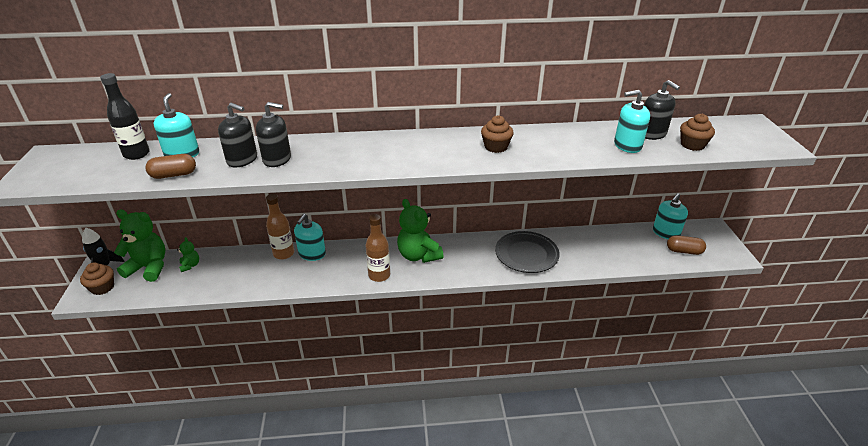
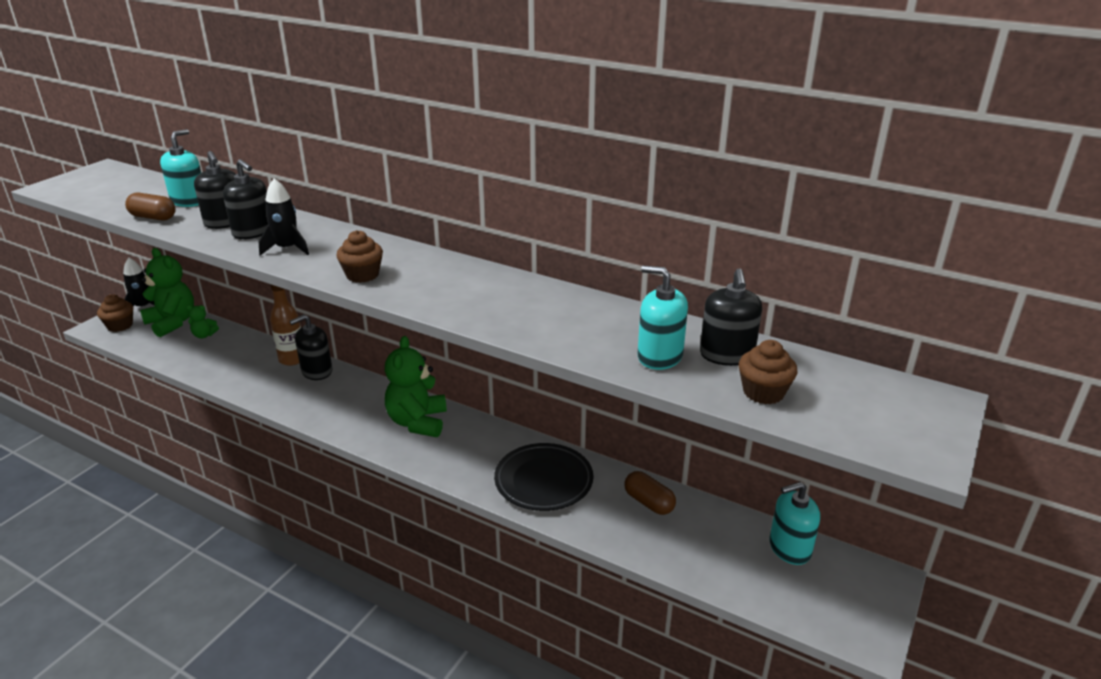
camera: 35 degrees right, 5 degrees down
(136, 154) = (158, 189): black bottle -> none
(190, 265) = (204, 335): green teddy bear -> green teddy bear turned 75 degrees clockwise
(312, 254) = (316, 371): turquoise soap dispenser -> black soap dispenser
(323, 161) = (287, 249): none -> black rocket
(379, 275) = (350, 424): brown bottle -> none
(496, 147) = (485, 296): brown cupcake -> brown cupcake (362, 275)
(684, 251) = (784, 587): brown capsule -> brown capsule (649, 502)

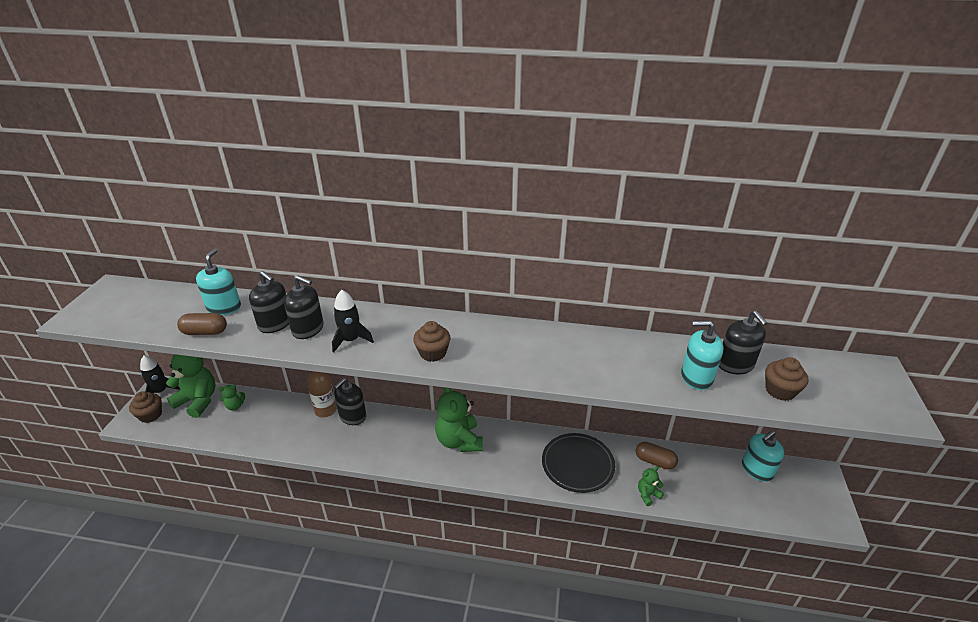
camera: 20 degrees left, 5 degrees up
(612, 535) = (648, 495): none -> green teddy bear

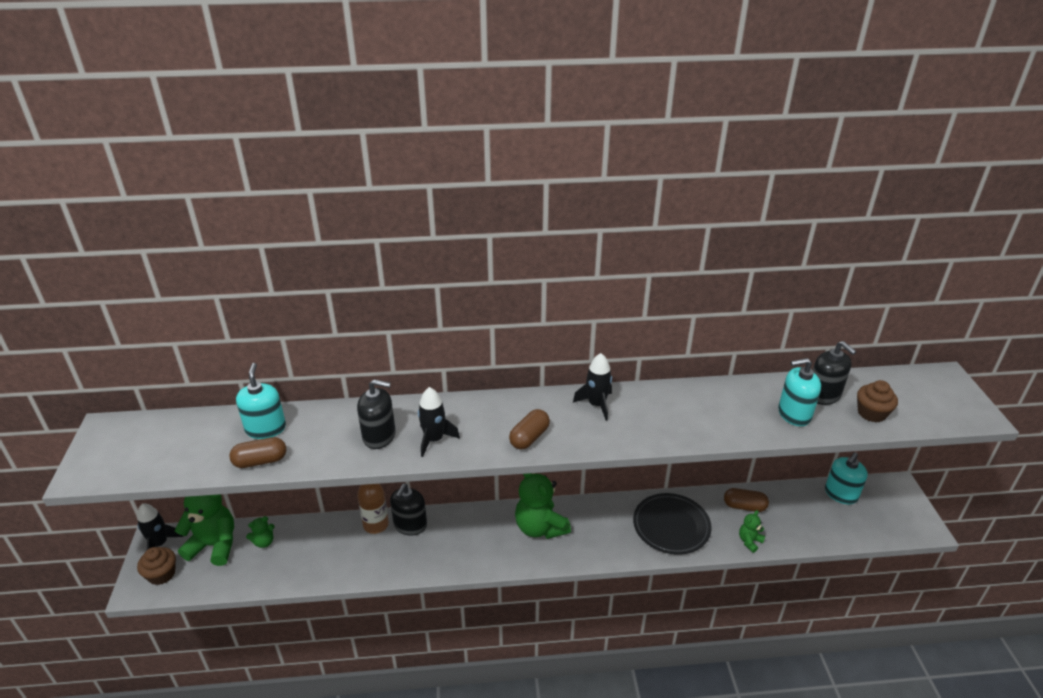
camera: 15 degrees left, 0 degrees up
(275, 324) = (338, 437): black soap dispenser -> none
(433, 353) = (529, 437): brown cupcake -> brown capsule
(507, 336) = (596, 405): none -> black rocket

